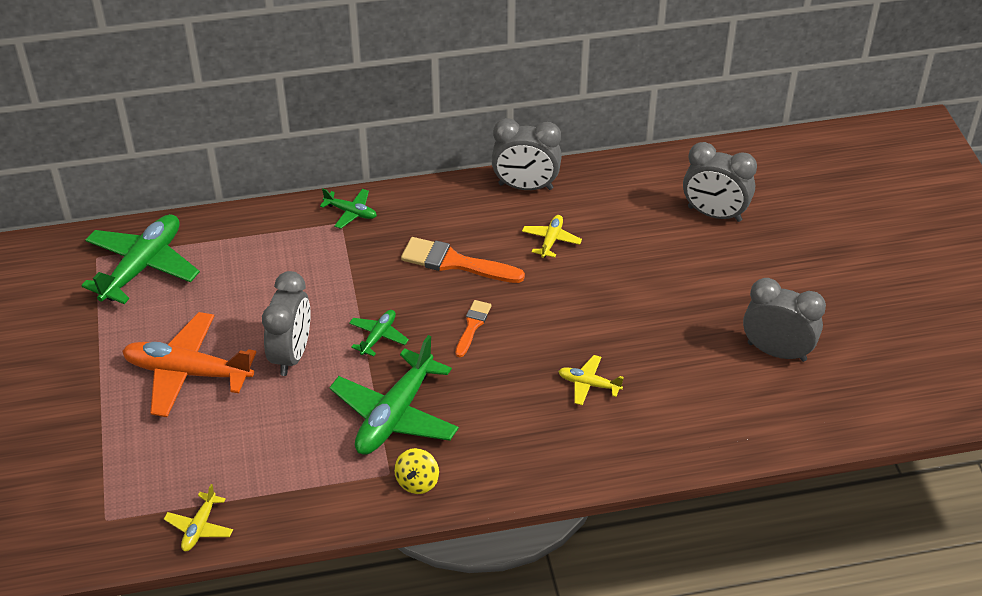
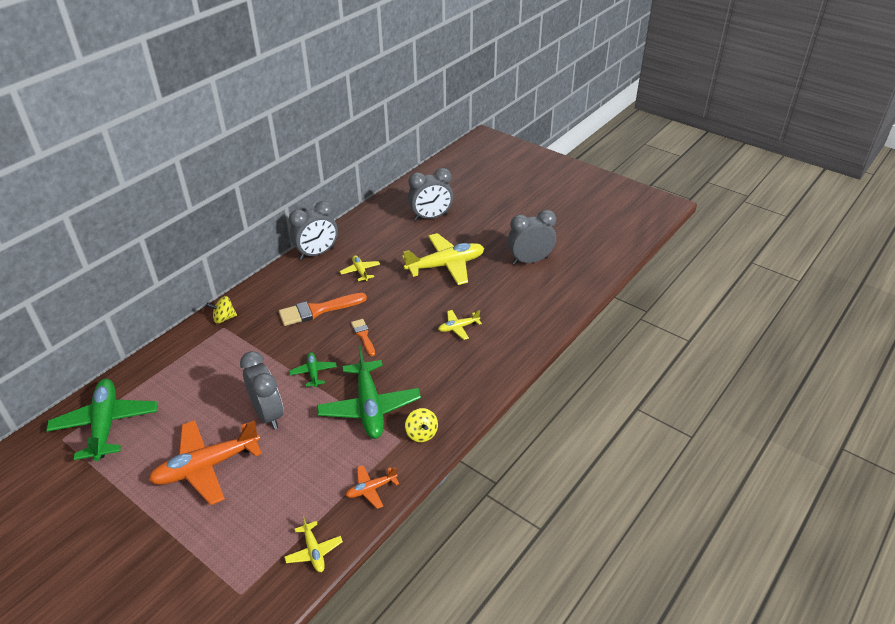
camera: 40 degrees left, 5 degrees down
(309, 505) = (371, 489): none -> orange plane
(351, 212) = (224, 318): green plane -> yellow spinning top
(661, 293) = (445, 265): none -> yellow plane

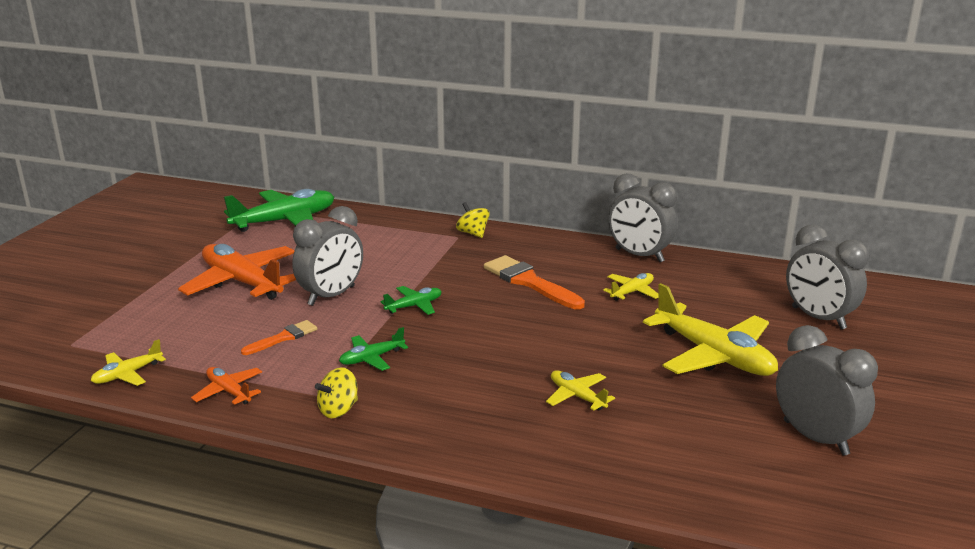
camera: 70 degrees right, 15 degrees down
(363, 336) = (503, 323): orange brush -> orange brush (283, 338)
(369, 407) = (372, 358): green plane -> green plane, size x0.48

